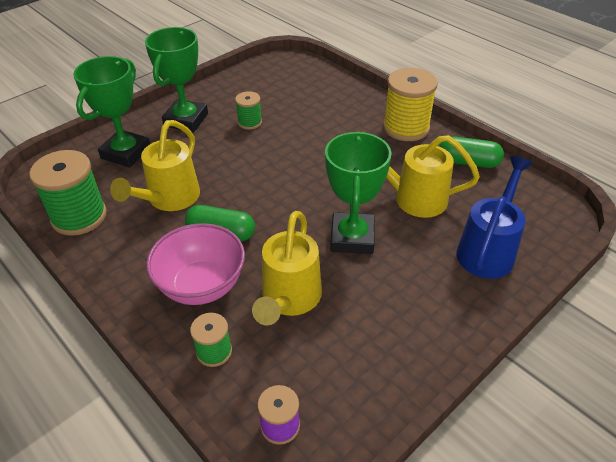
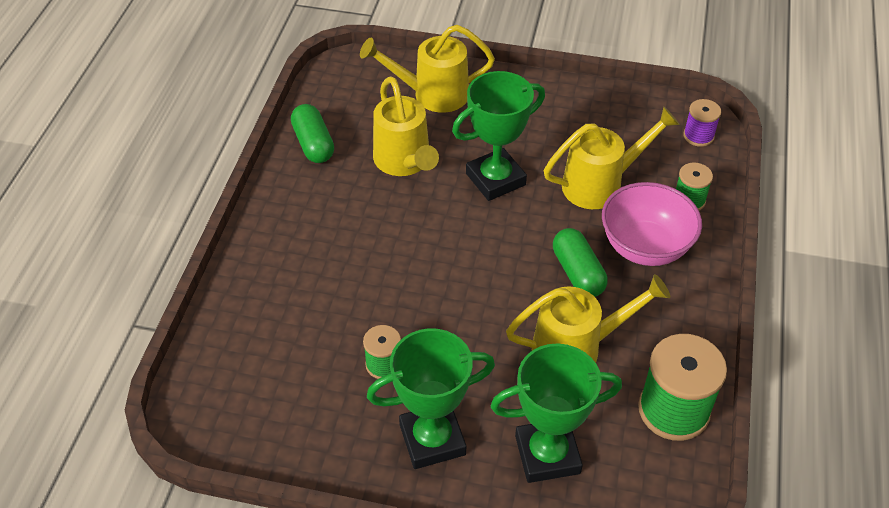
camera: 125 degrees left, 5 degrees up
(406, 128) = (284, 213): yellow spool -> none
(488, 250) = (432, 94): blue watering can -> yellow watering can

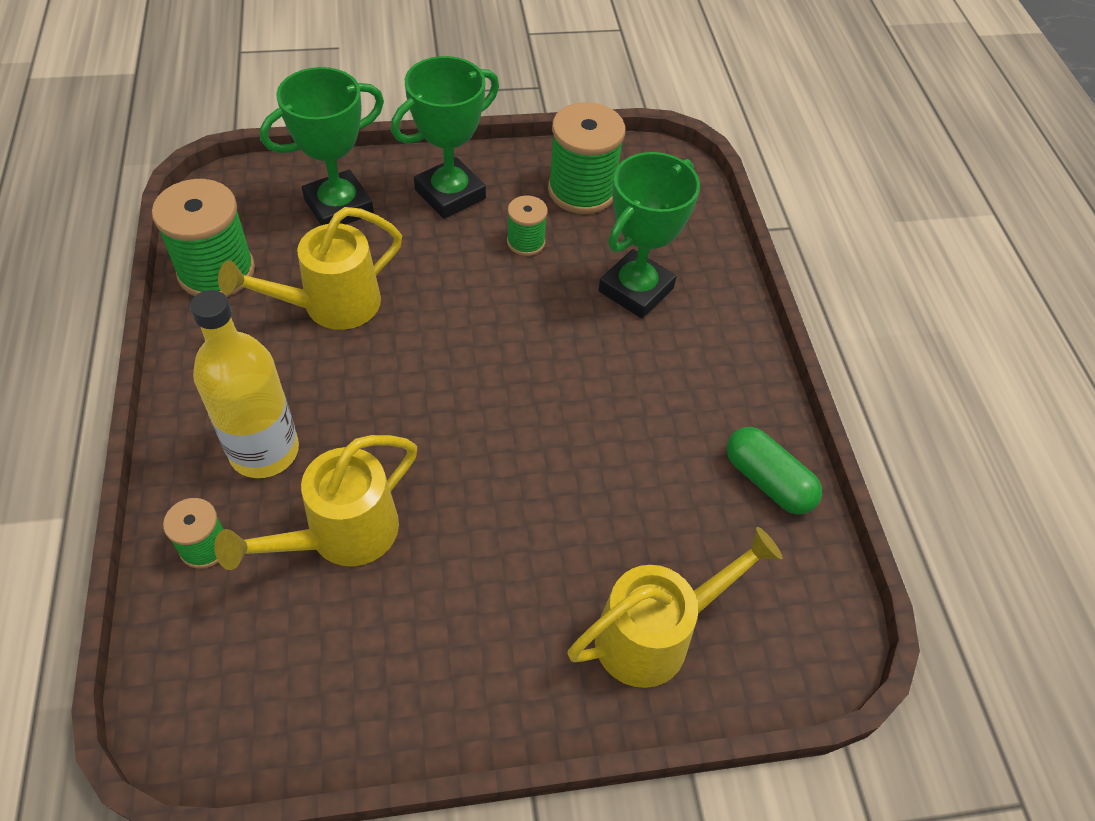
camera: 155 degrees right, 5 degrees up
(301, 407) = (582, 190): none -> green spool
(404, 162) = (630, 489): yellow watering can -> none
(495, 179) = (494, 498): green trophy -> green trophy (636, 289)
(578, 273) = (346, 392): green capsule -> none
(645, 247) = (264, 451): pink bowl -> yellow bottle
(698, 136) = (190, 688): purple spool -> none

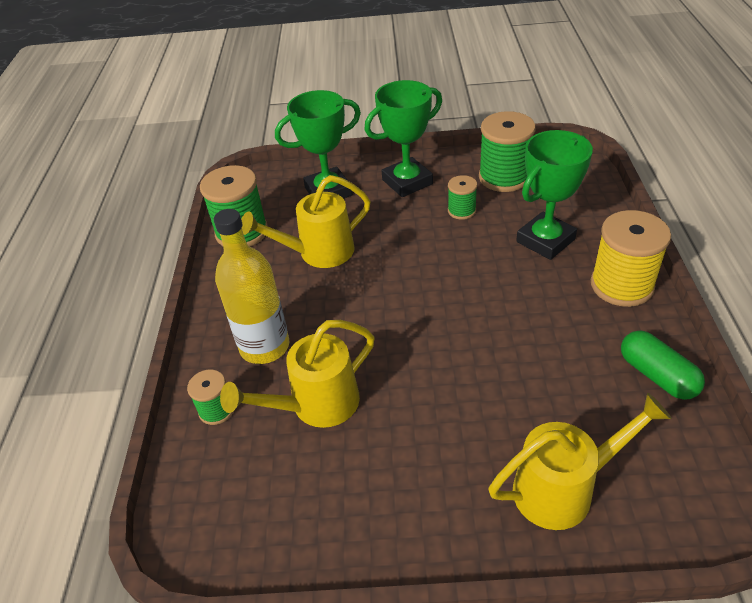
camera: 15 degrees right, 10 degrees down
(729, 356) = (621, 285): none -> yellow spool

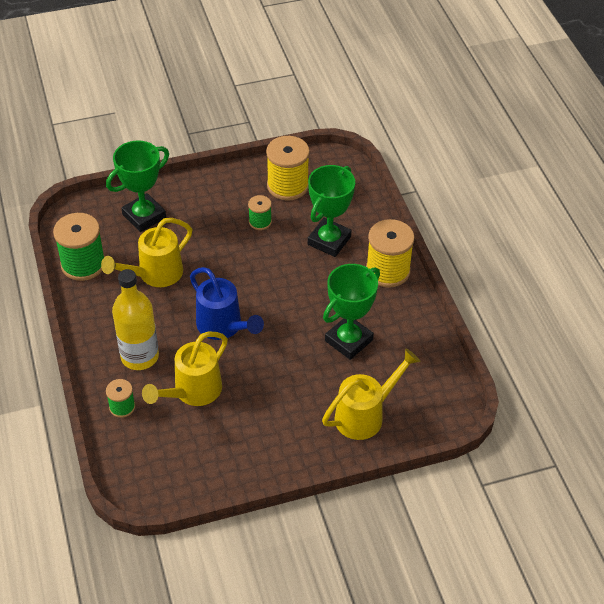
camera: 20 degrees left, 5 degrees up
(383, 325) = (223, 327): none -> blue watering can
(407, 182) = (209, 199): green trophy -> green trophy (349, 340)
(504, 177) = (287, 186): green spool -> yellow spool
(657, 375) = (416, 334): green capsule -> none

